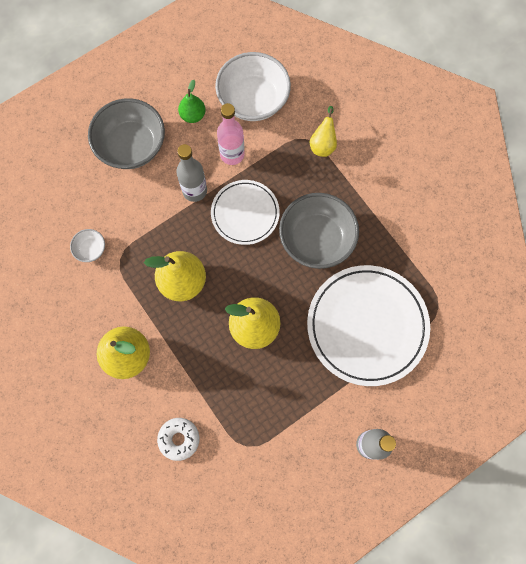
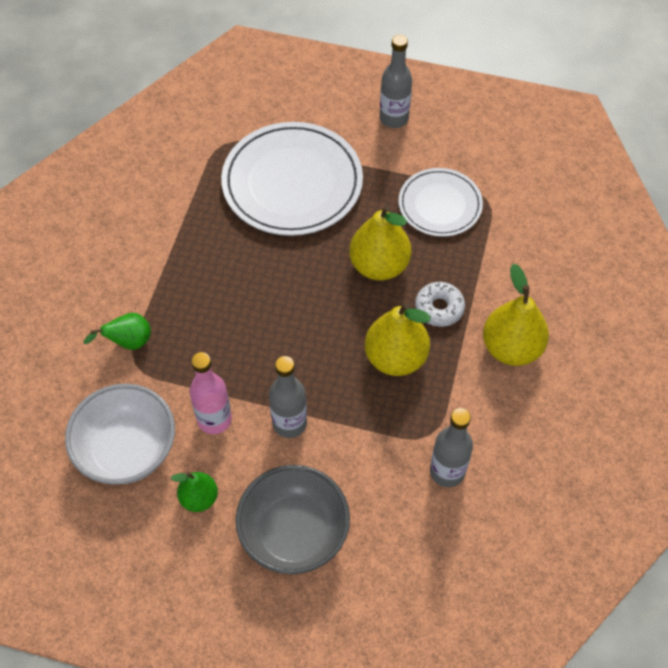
camera: 130 degrees left, 15 degrees down
(91, 249) = (447, 471): white bowl -> grey bottle
(179, 439) = (535, 250): white donut -> white donut (439, 308)
(245, 213) = (272, 357): white plate -> white plate (440, 205)
(316, 239) = (243, 276): grey bowl -> none
(323, 144) = (129, 342): yellow pear -> green pear

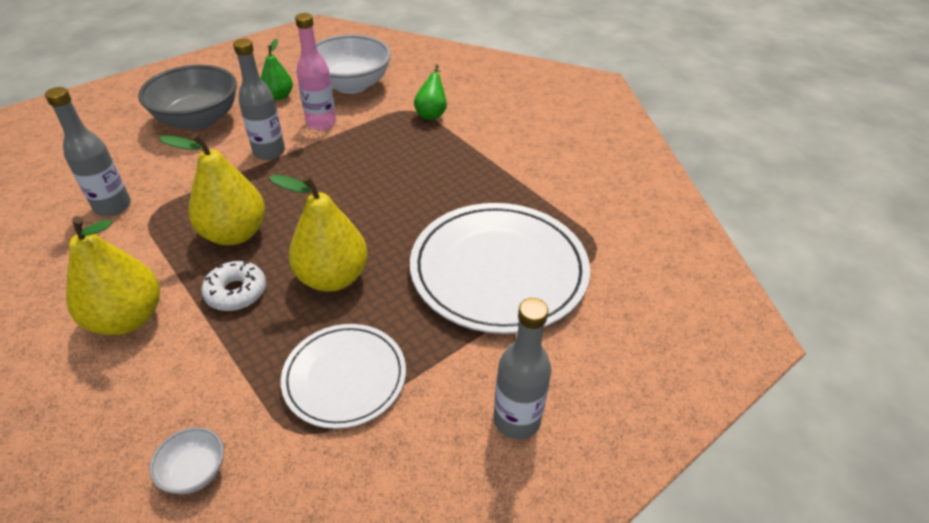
camera: 125 degrees right, 15 degrees down
(546, 225) = (195, 471): none -> white bowl

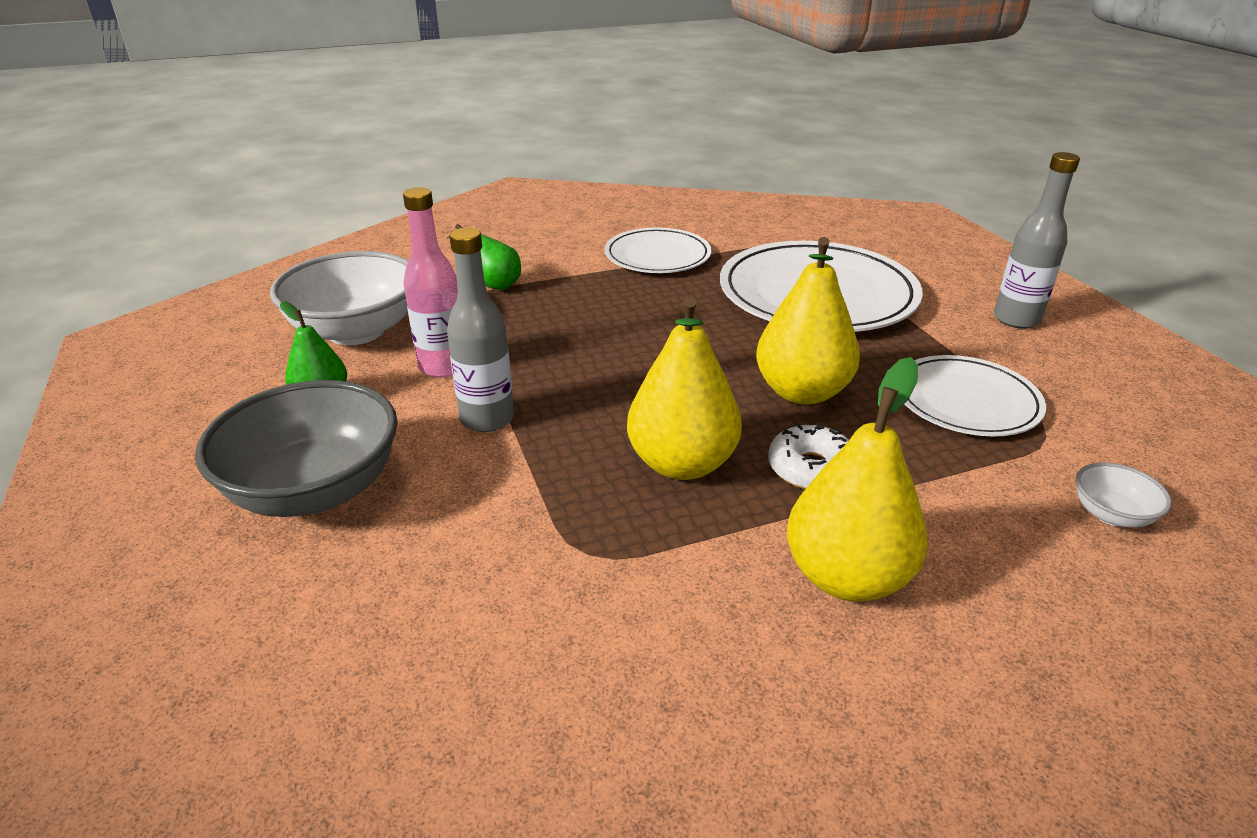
camera: 70 degrees left, 10 degrees down
(113, 206) = (538, 604): grey bottle -> none
(520, 172) = (657, 256): none -> white plate

